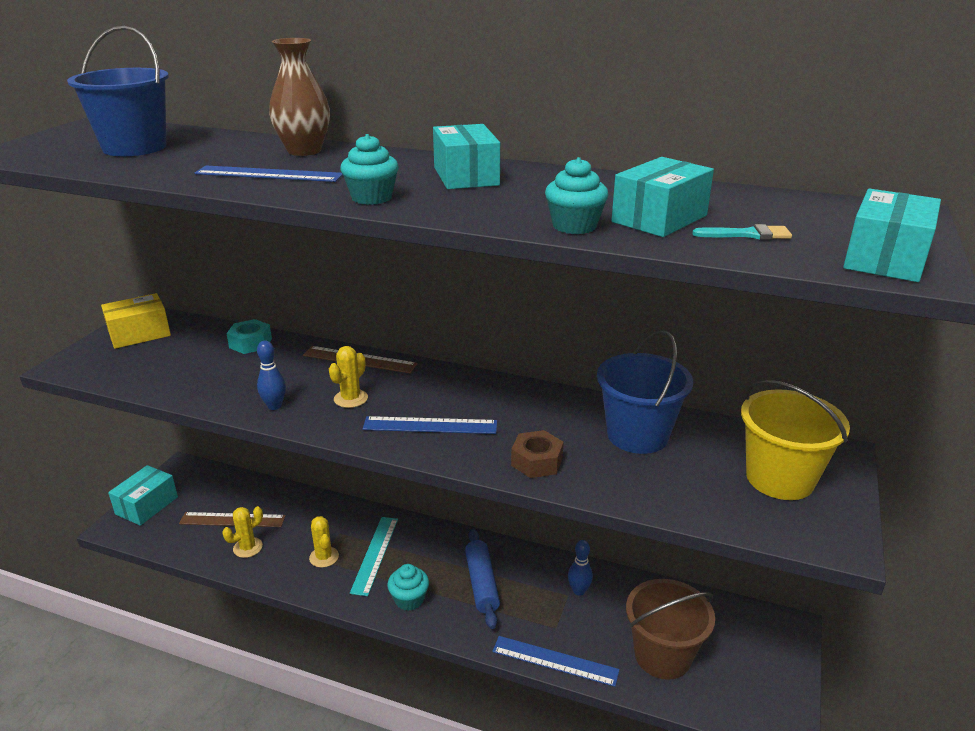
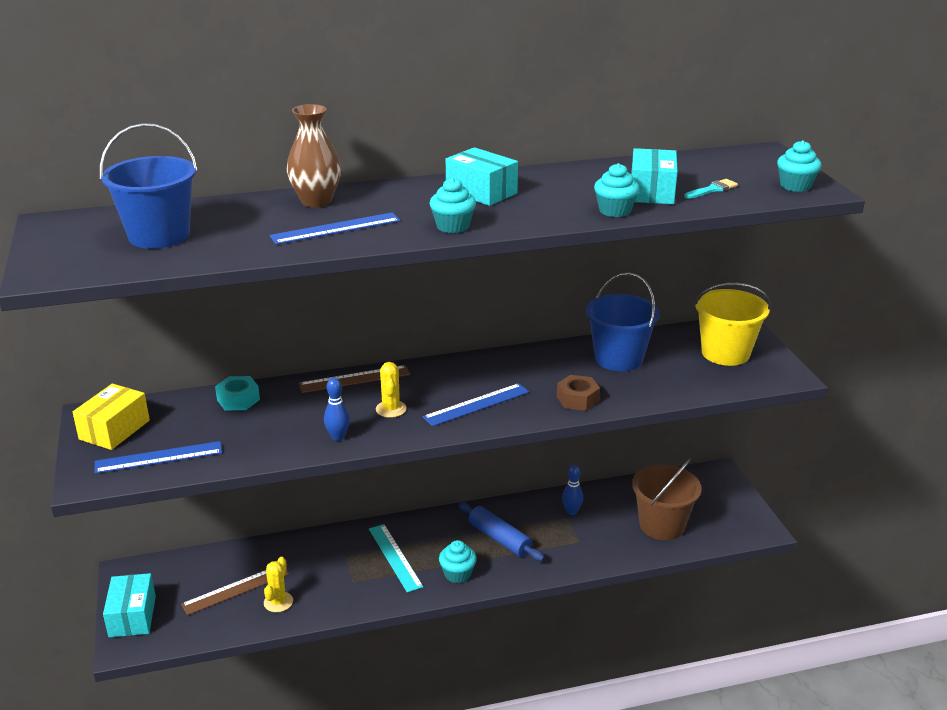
camera: 35 degrees left, 0 degrees up
(324, 557) = (354, 578): yellow cactus -> none
(555, 661) = (599, 561): blue ruler -> blue ruler (159, 457)
(885, 259) = (795, 186): turquoise box -> turquoise cupcake

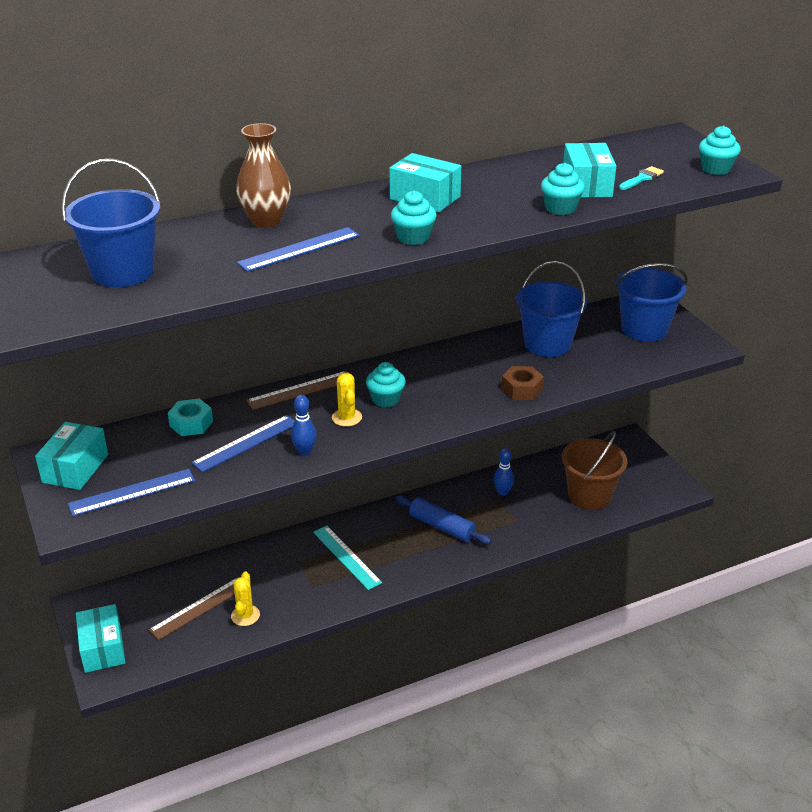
camera: 10 degrees left, 5 degrees up
(114, 430) = (75, 468): yellow box -> turquoise box
(457, 574) = (411, 566): turquoise cupcake -> turquoise cupcake (386, 399)
(476, 404) = (428, 404): blue ruler -> blue ruler (246, 443)
(725, 353) = (644, 329): yellow bucket -> blue bucket

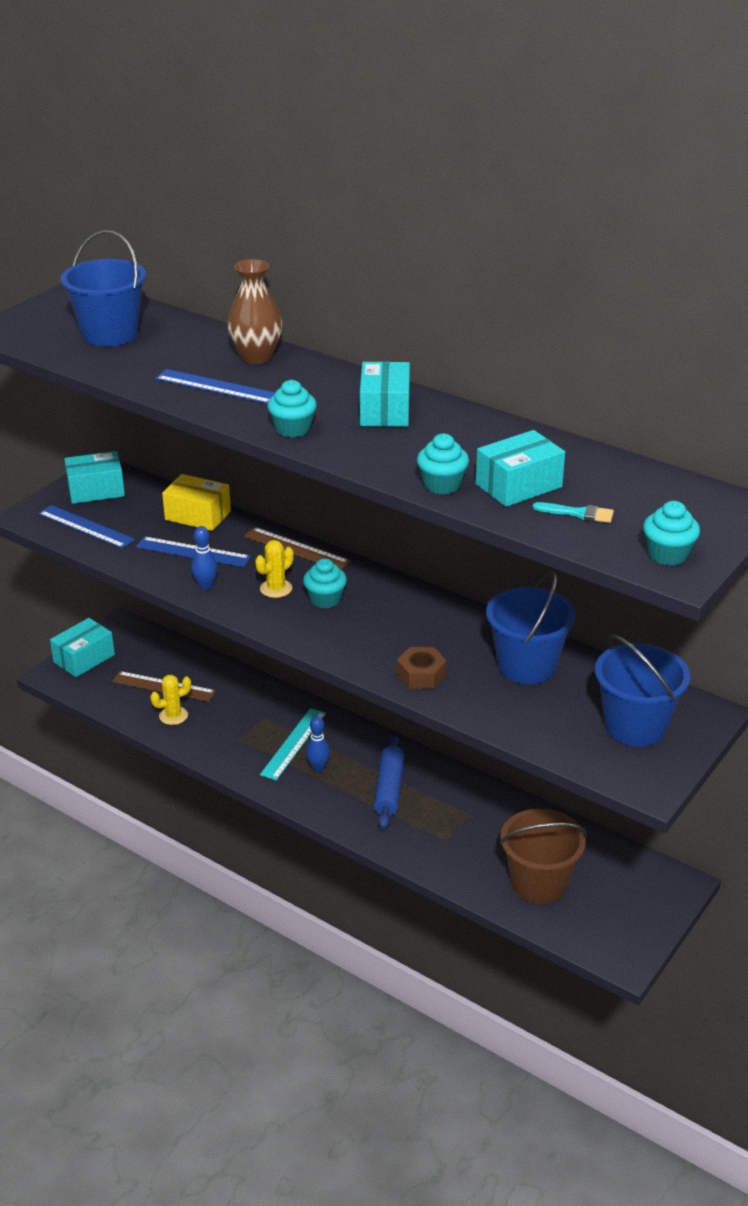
camera: 60 degrees right, 0 degrees up
(191, 423) = (198, 515): turquoise nut -> yellow box
(502, 492) = (483, 812): blue bowling pin -> blue bowling pin (318, 767)

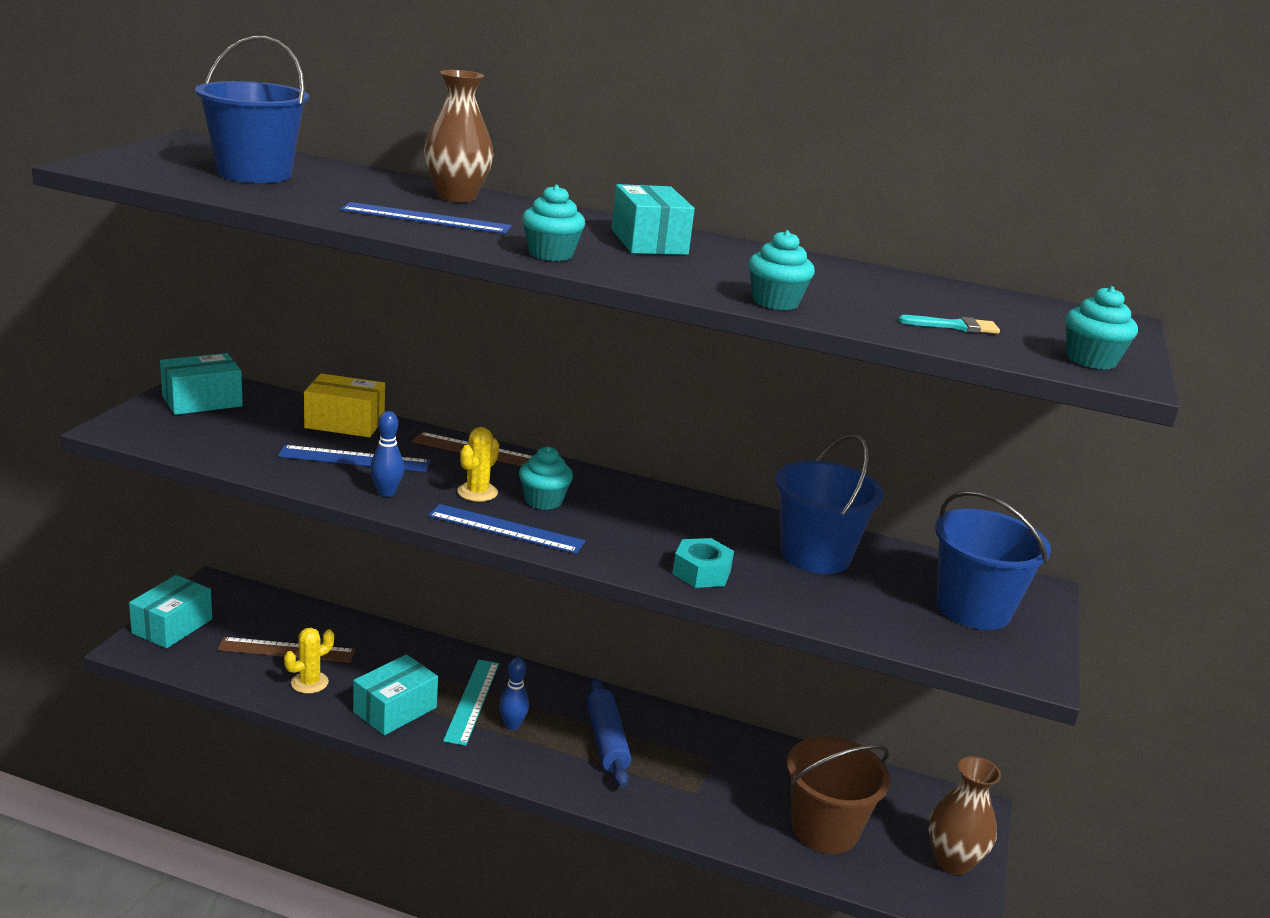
camera: 20 degrees left, 10 degrees down
(86, 527) = (202, 438): blue ruler -> blue ruler (506, 529)
(421, 675) = (701, 572): brown nut -> turquoise nut
(518, 485) = (863, 303): turquoise box -> turquoise box (395, 709)
(636, 923) = (953, 861): none -> brown vase

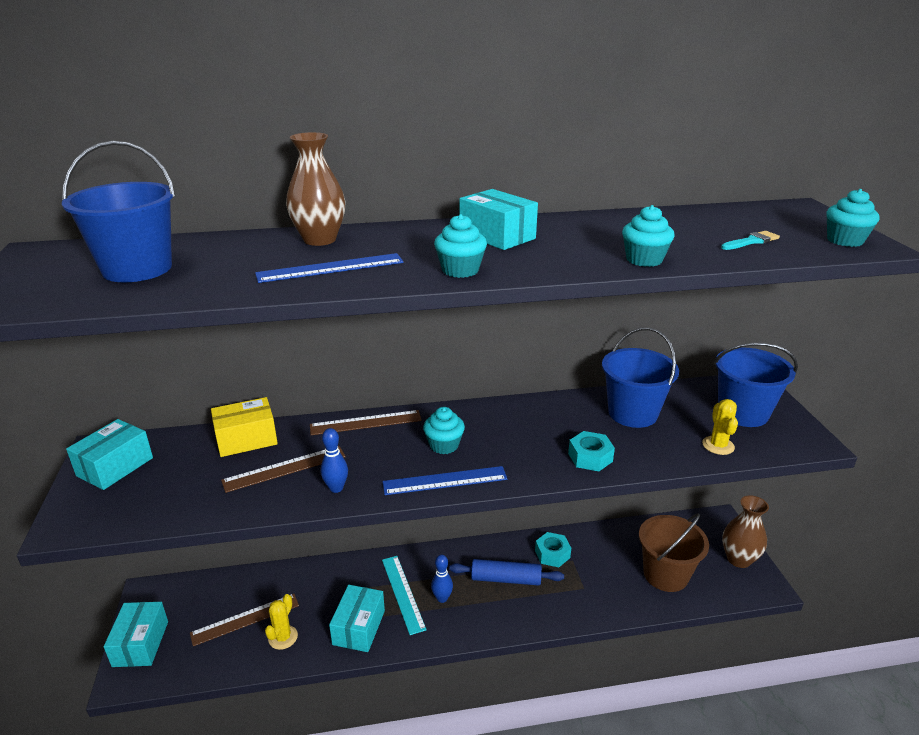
camera: 25 degrees left, 5 degrees up
(354, 459) = (284, 468): blue ruler -> brown ruler
(477, 492) = (396, 458): yellow cactus -> yellow cactus (718, 445)
(606, 741) = (506, 579): blue rolling pin -> blue rolling pin turned 45 degrees counterclockwise
(691, 743) = (552, 554): none -> turquoise nut

